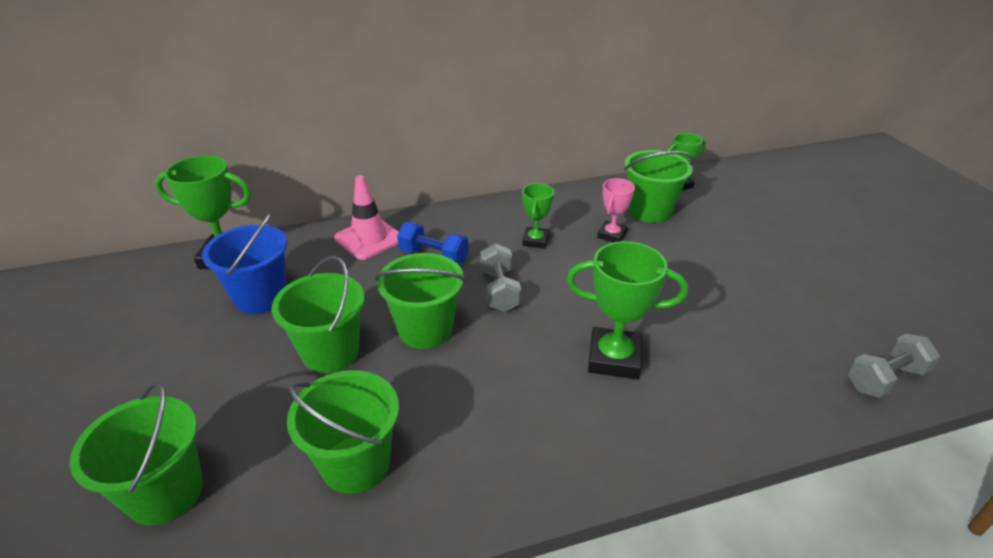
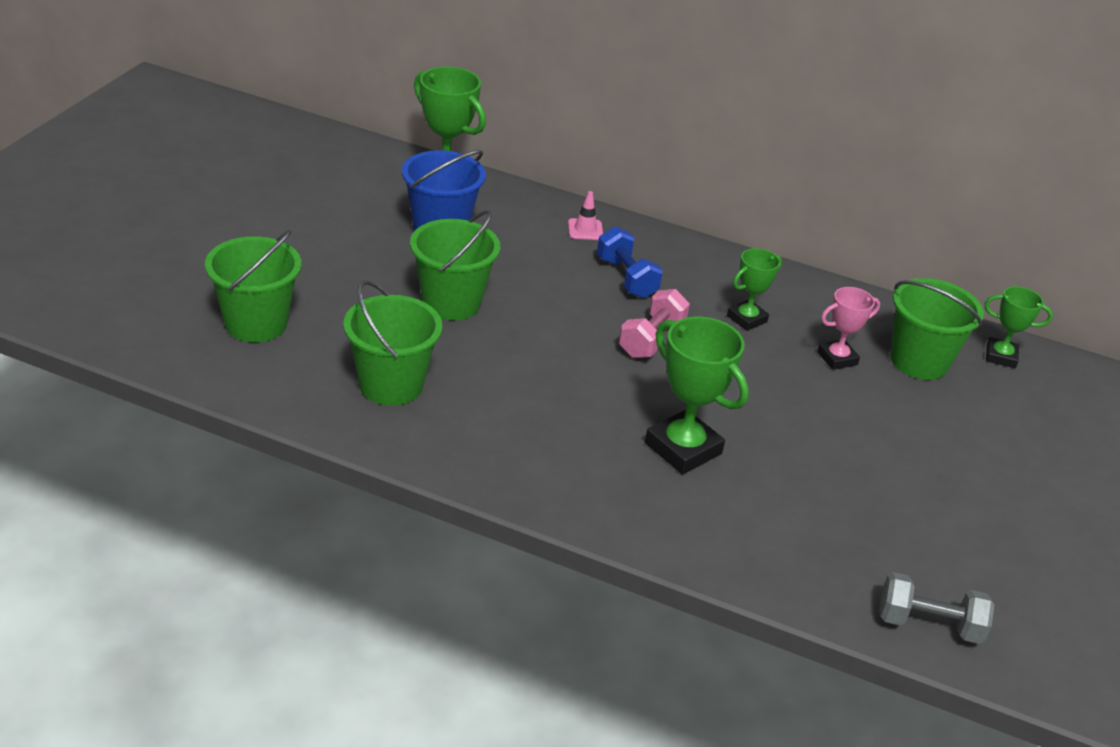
camera: 35 degrees right, 0 degrees up
(369, 239) = (585, 230): pink traffic cone -> pink traffic cone, size x0.53
(425, 329) = (546, 331): green bucket -> none
(499, 290) = (651, 339): grey dumbbell -> pink dumbbell

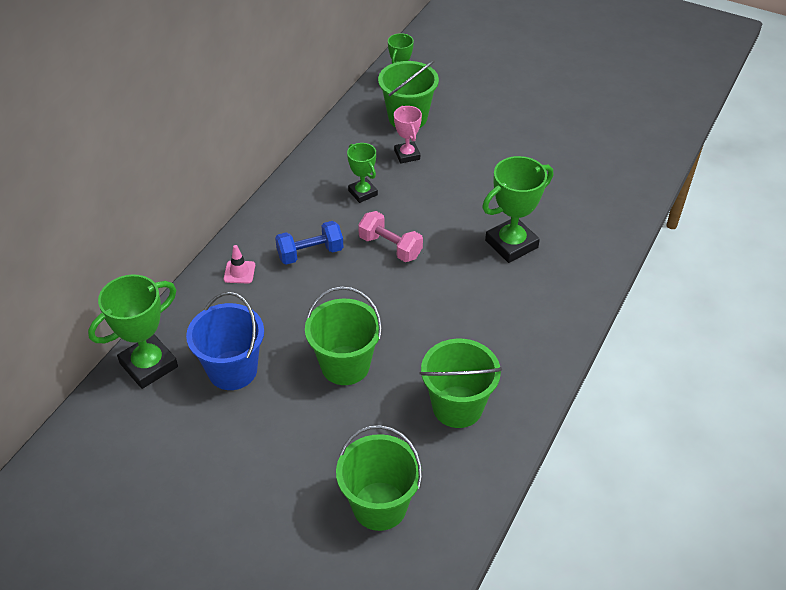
camera: 80 degrees left, 10 degrees up
(928, 624) = (647, 160): grey dumbbell -> none

